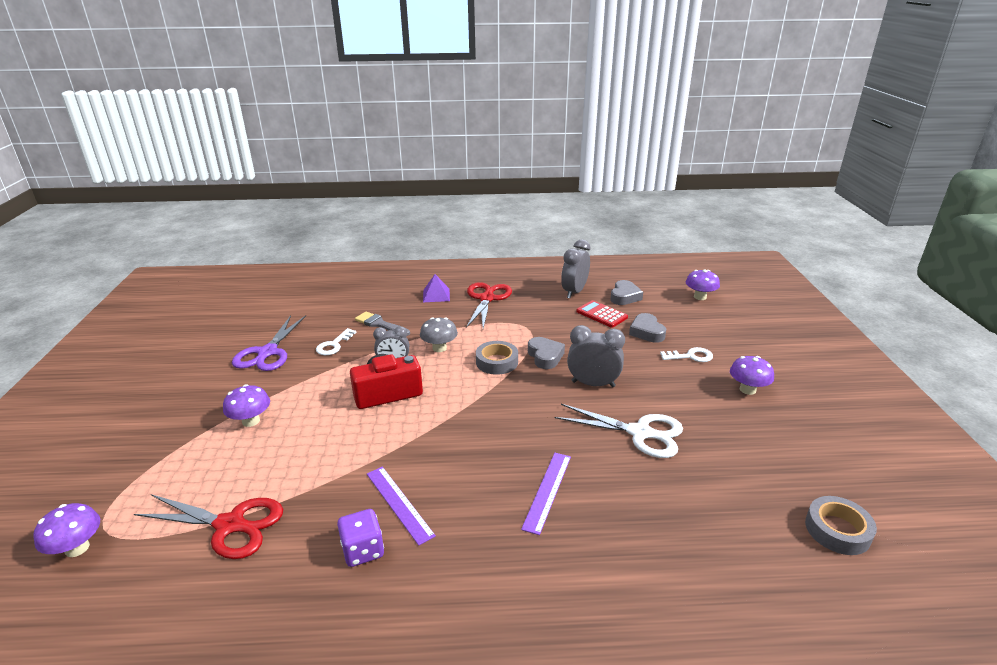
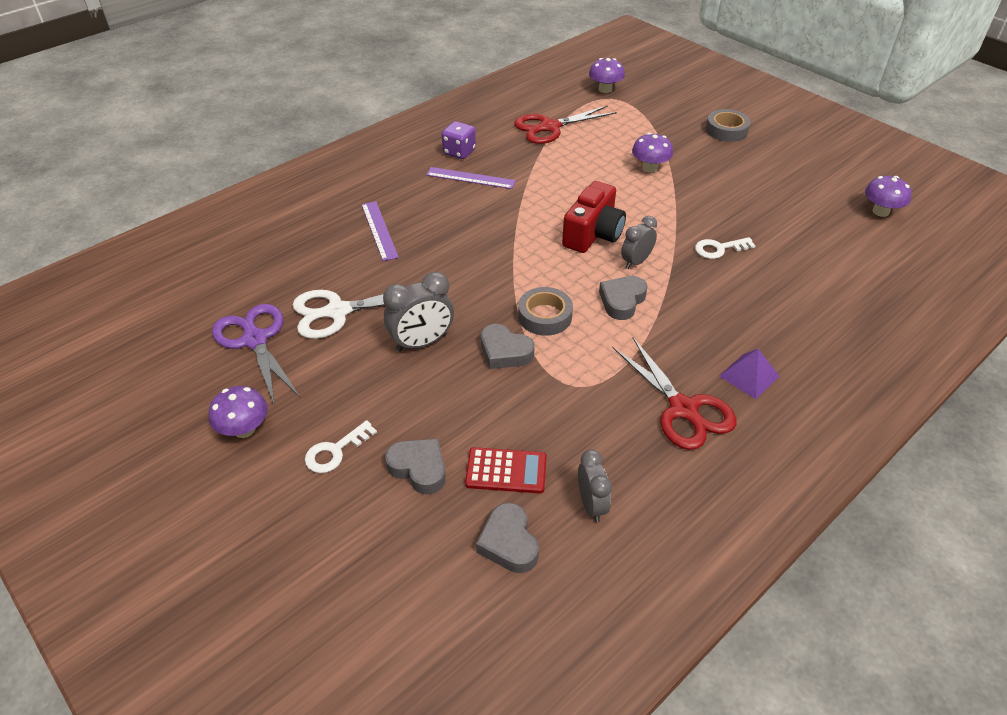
camera: 140 degrees right, 15 degrees up
(267, 352) = (754, 212): purple scissors -> purple scissors (255, 340)
(334, 345) = (719, 249): white key -> white key turned 90 degrees counterclockwise
(380, 324) = (726, 295): grey brush -> none
(439, 348) = (622, 301): grey mushroom -> grey heart
(574, 292) = (591, 505): grey clock -> grey clock, size x0.67
(700, 297) = (386, 629): purple mushroom -> purple mushroom (880, 211)
(837, 530) = (138, 307): grey tape -> grey tape (726, 130)

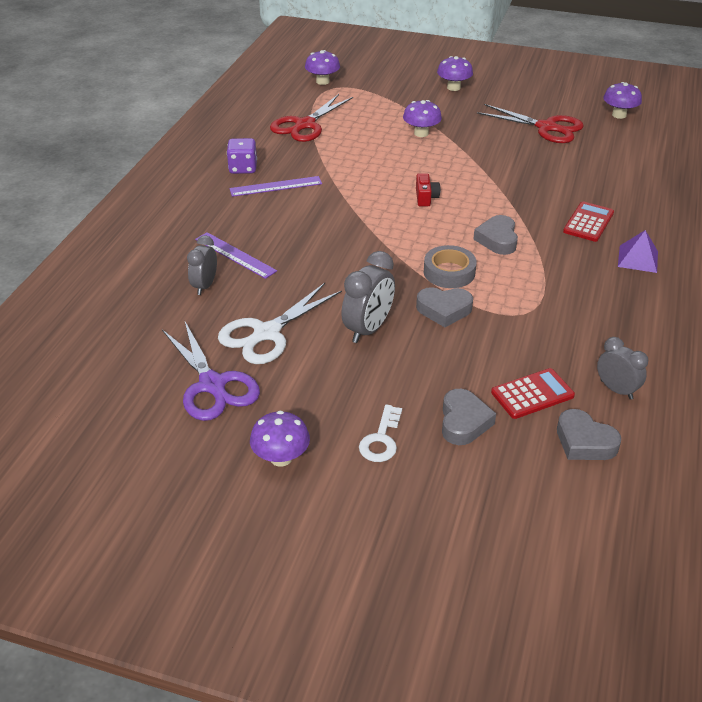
camera: 30 degrees left, 5 degrees down
(255, 340) = (212, 385): purple scissors -> purple scissors turned 150 degrees counterclockwise
(419, 468) = (463, 422): grey heart -> grey heart turned 90 degrees clockwise
(593, 234) = (426, 198): red camera -> red camera, size x0.50
(636, 262) = (480, 207): grey clock -> grey clock (205, 286)
(683, 409) = (615, 298): red scissors -> red scissors (546, 127)
(719, 249) = (532, 177): white key -> none
(726, 130) = (453, 87): grey tape -> purple mushroom
(733, 317) = (588, 222): none -> red calculator

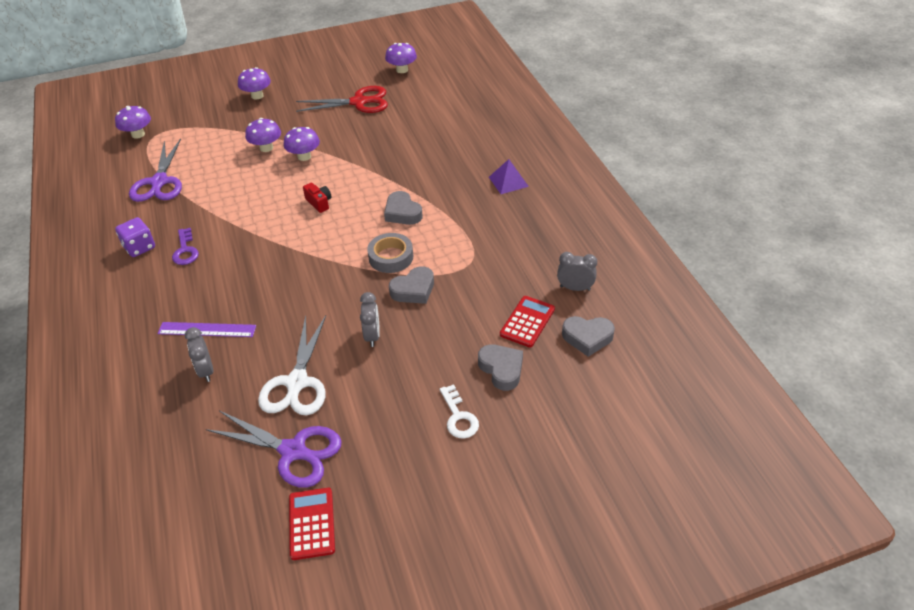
camera: 35 degrees left, 5 degrees up
(276, 186) = (185, 250): purple ruler -> purple key
(281, 458) = (401, 476): purple mushroom -> purple mushroom (304, 156)
(305, 125) = (159, 182): red scissors -> purple scissors
(368, 329) = (372, 335): grey clock -> grey clock, size x0.67
(588, 222) = (453, 168): red calculator -> red calculator (311, 523)

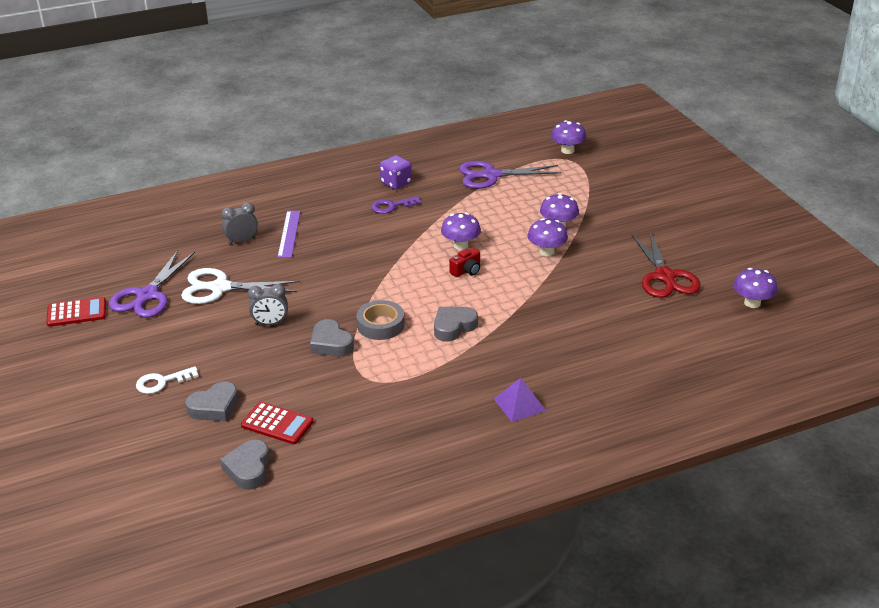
camera: 85 degrees right, 10 degrees down
(257, 96) = (657, 206): purple mushroom -> purple mushroom (460, 245)
(575, 288) = (325, 460): grey clock -> none

